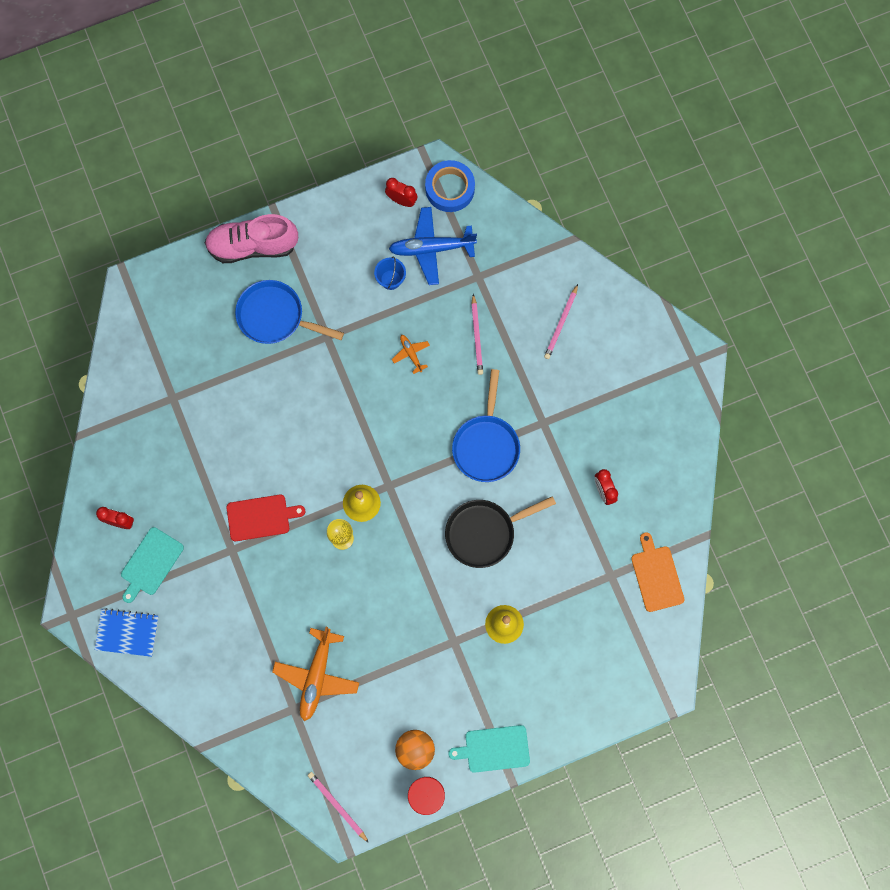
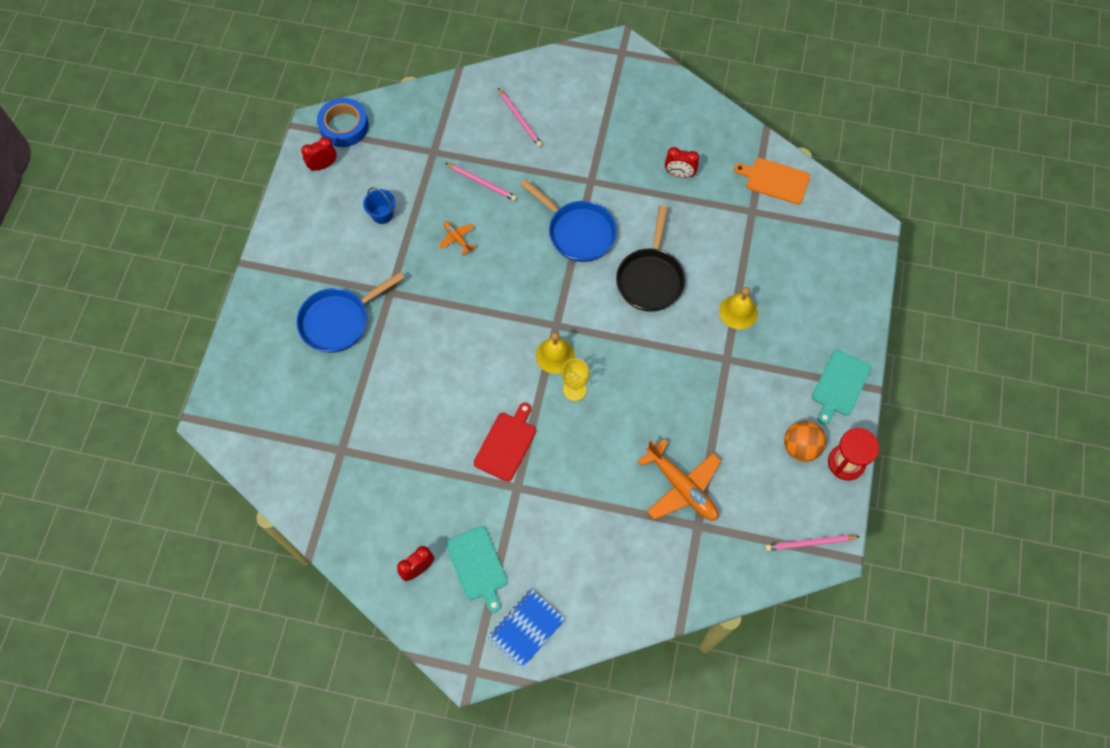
camera: 55 degrees left, 10 degrees down
(252, 246) = (262, 299): pink shoe -> none
(411, 354) = (457, 239): orange plane -> orange plane turned 45 degrees clockwise
(431, 248) = (381, 169): blue plane -> none

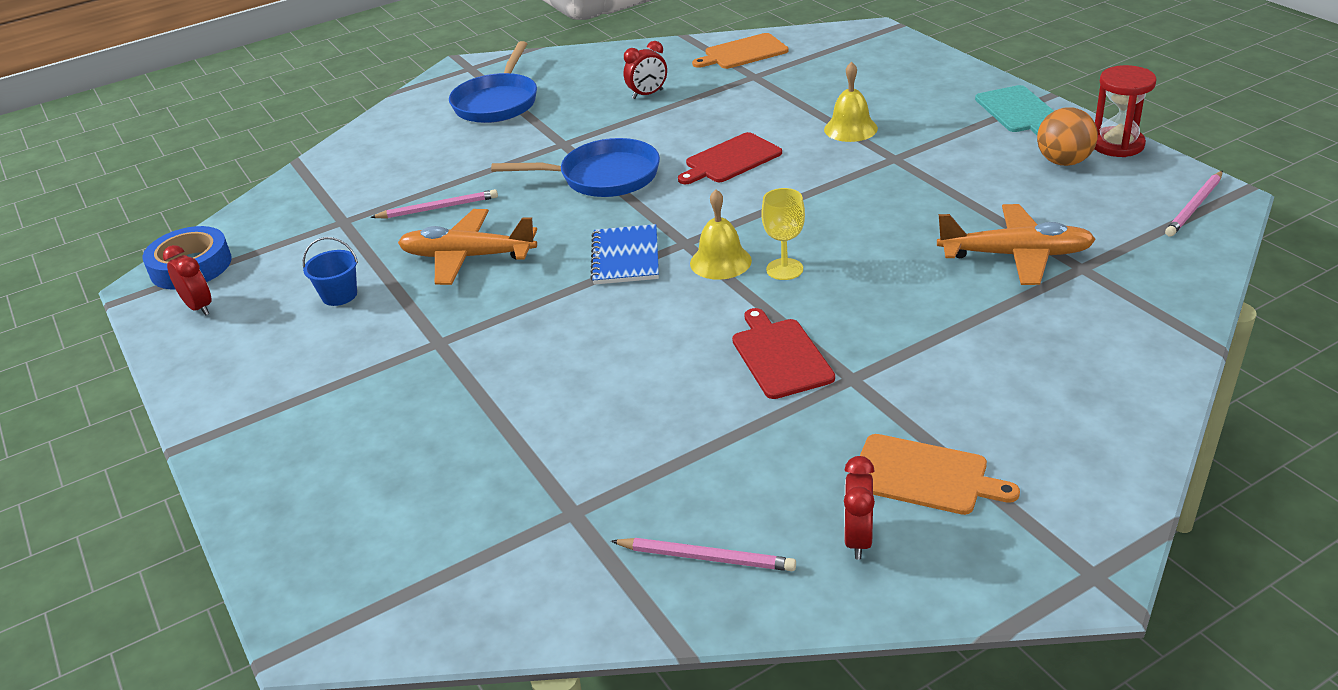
camera: 40 degrees left, 30 degrees down
(323, 165) = (199, 307): red clock -> red clock turned 120 degrees clockwise
(339, 321) = (399, 407): blue pan -> blue pan (497, 102)
(457, 239) = (467, 257): orange plane -> orange plane, size x2.05
(477, 566) = (924, 475): turquoise cutting board -> orange cutting board
(520, 119) = (420, 151): pink pencil -> pink pencil (706, 557)
(526, 629) = (1078, 481): blue notebook -> blue notebook (625, 257)
(650, 279) = (730, 160): black pan -> red cutting board

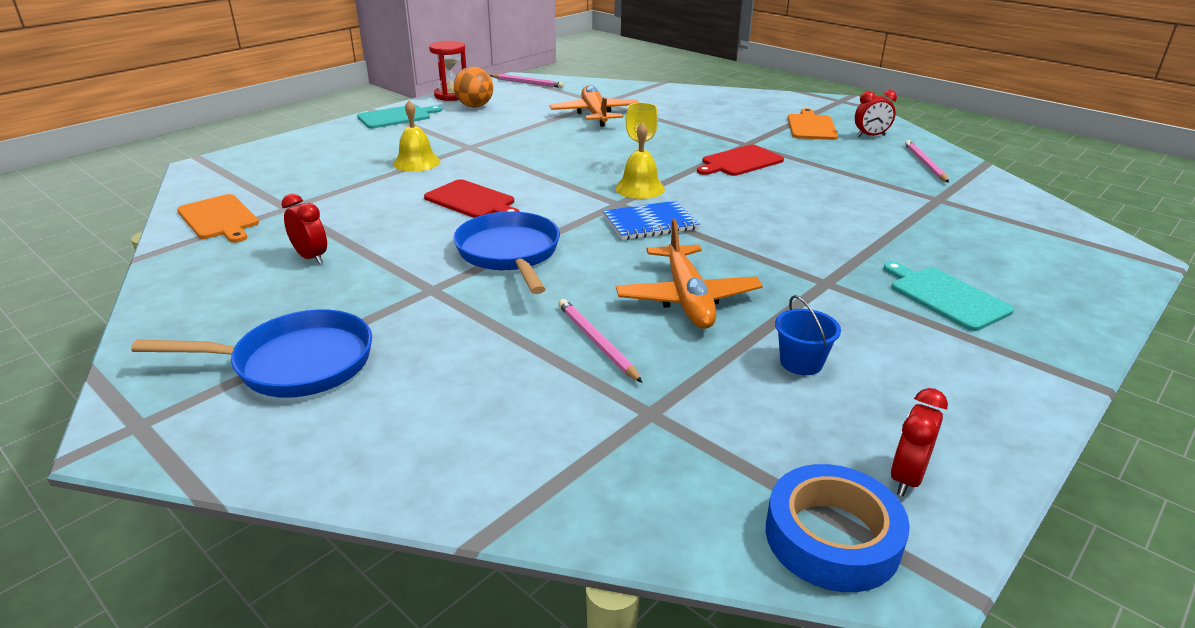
camera: 110 degrees left, 5 degrees down
(359, 413) = (945, 297): none -> turquoise cutting board

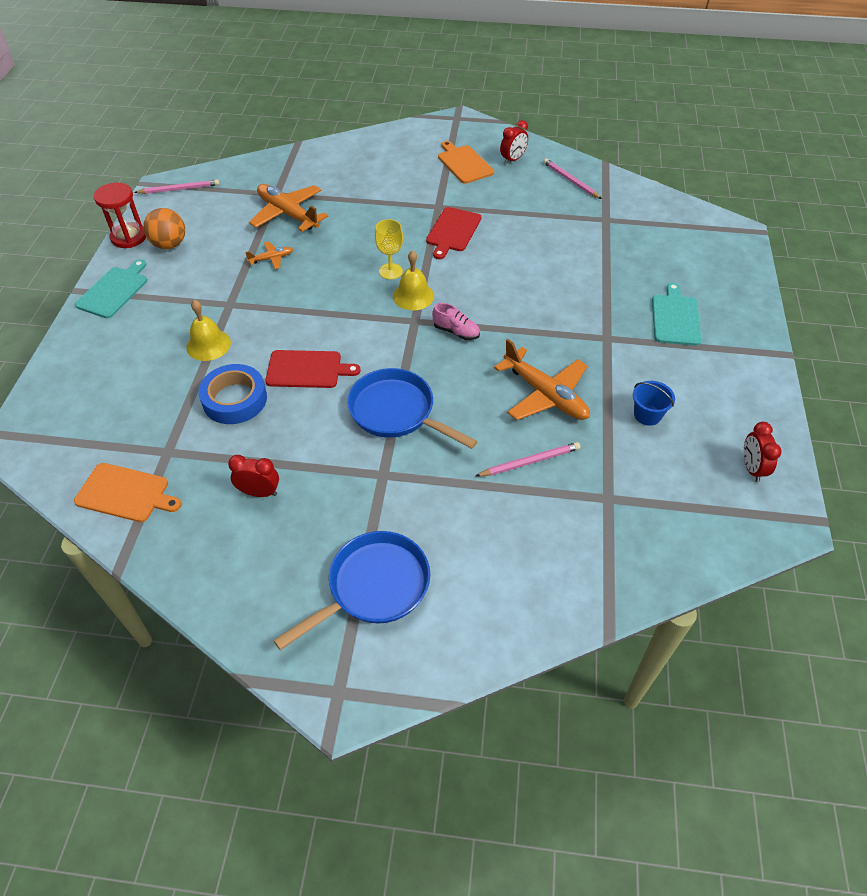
camera: 35 degrees left, 20 degrees up
(543, 133) = (271, 259): none -> orange plane
(596, 342) = (530, 461): pink pencil -> pink pencil turned 135 degrees clockwise
(650, 223) = (456, 332): blue notebook -> pink shoe
(832, 537) = (749, 525): blue tape -> blue tape (235, 399)
(945, 297) = (675, 318): turquoise cutting board -> turquoise cutting board turned 75 degrees clockwise

